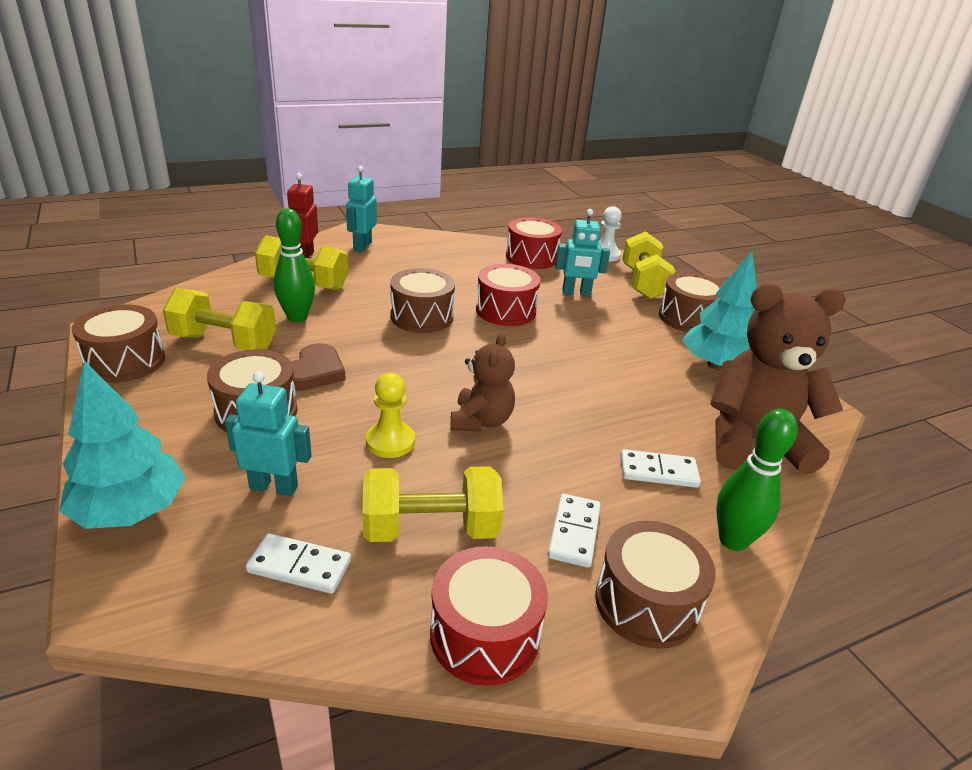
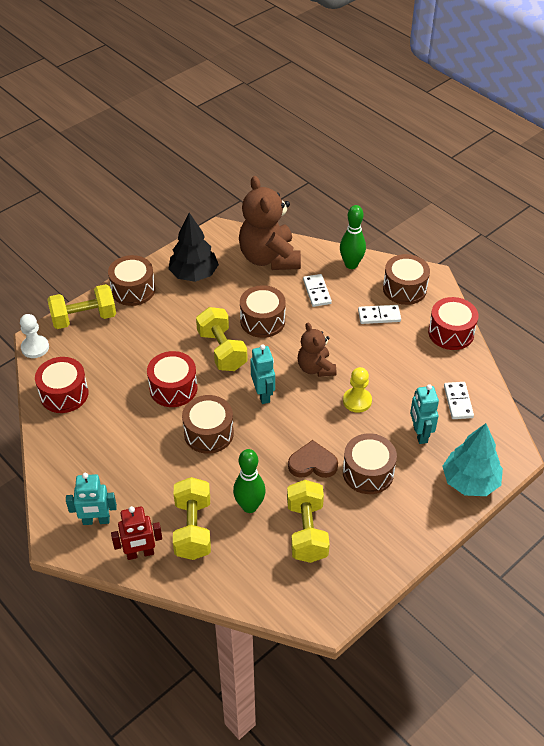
camera: 105 degrees left, 15 degrees up
(125, 361) = (361, 573): brown drum -> brown drum (262, 321)
(431, 529) = (408, 365): yellow dumbbell -> yellow dumbbell (222, 350)
(481, 421) = (315, 368): brown teddy bear -> brown teddy bear turned 105 degrees counterclockwise
(576, 293) = (122, 354): turquoise robot -> turquoise robot (263, 394)
(715, 365) = (194, 274): turquoise tree -> black tree

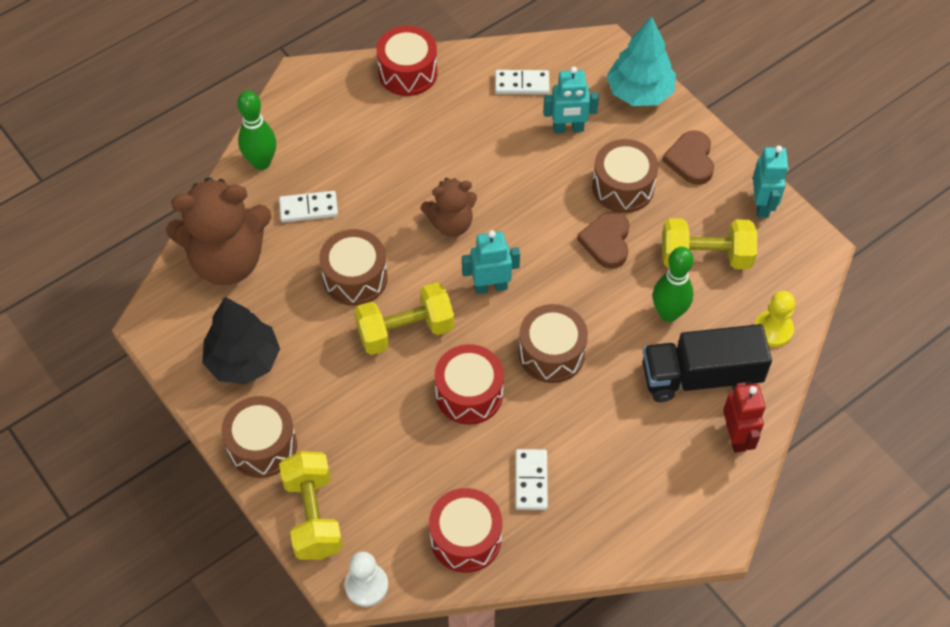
camera: 85 degrees left, 10 degrees up
(96, 520) = (687, 489): turquoise robot -> turquoise robot (762, 205)
(193, 529) = (700, 376): yellow dumbbell -> black truck
(357, 401) = (511, 185): yellow pawn -> yellow pawn (773, 330)
(379, 316) = (366, 143): white domino -> white domino (531, 481)
(404, 289) = (320, 109): brown drum -> none
(405, 520) = (690, 160): none -> brown heart

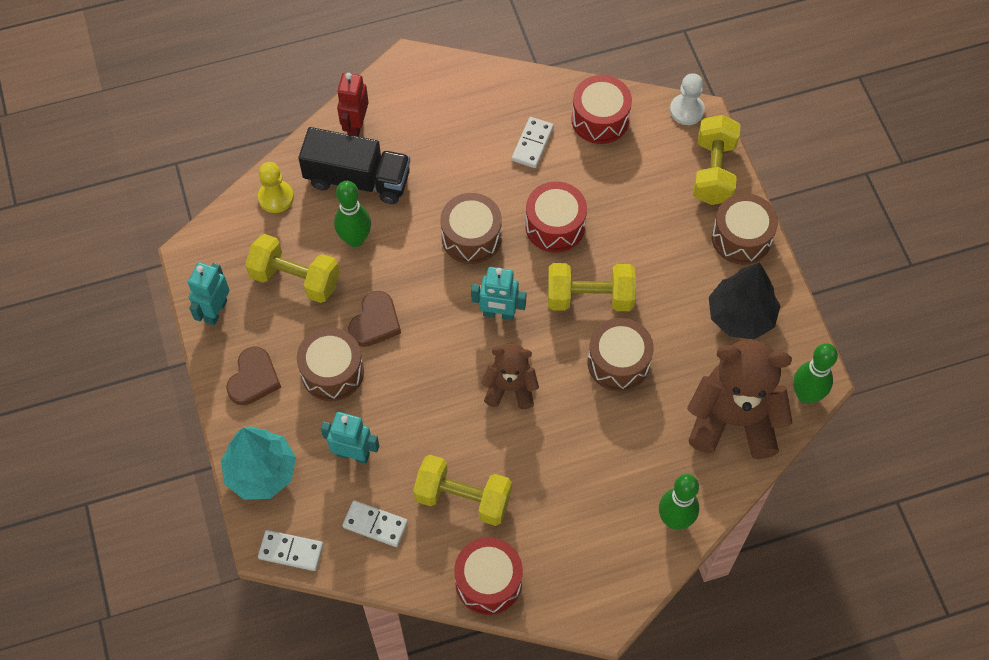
camera: 160 degrees left, 5 degrees up
(160, 304) = (806, 395): none -> green bowling pin
(308, 208) = (641, 450): white domino -> white domino (291, 551)
(455, 124) = (463, 498): none -> yellow dumbbell

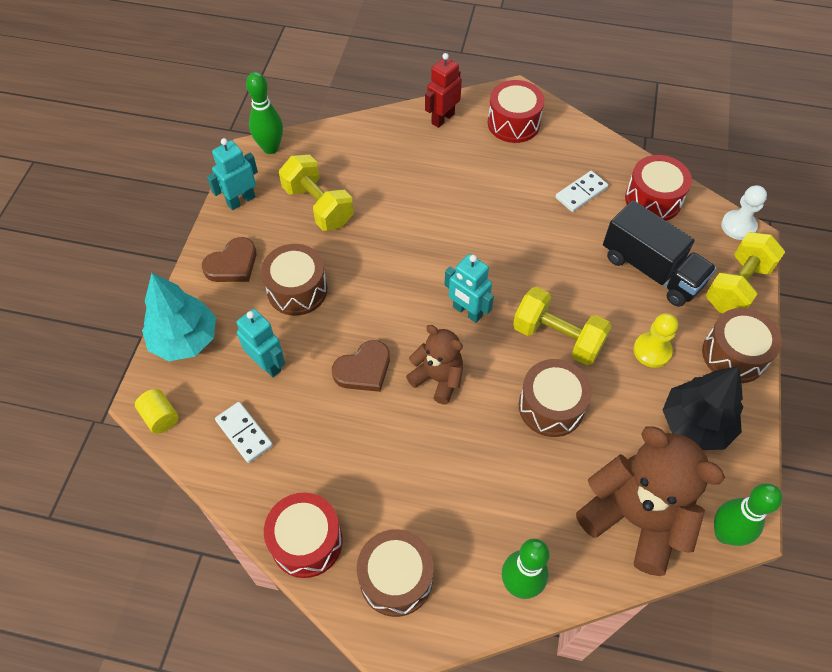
camera: 30 degrees right, 5 degrees down
(276, 197) = (345, 141): yellow pawn -> yellow pawn (652, 351)
(291, 551) = (160, 417): white domino -> yellow cylinder
(355, 239) = (386, 199): green bowling pin -> green bowling pin (270, 148)
(357, 179) = (418, 156): black truck -> black truck (651, 270)
(375, 322) = (358, 268): brown heart -> brown heart (363, 369)
(463, 498) = (334, 452): yellow dumbbell -> none
(471, 237) = (482, 241): brown drum -> brown drum (396, 578)
(555, 226) = (561, 265): red drum -> red drum (513, 123)

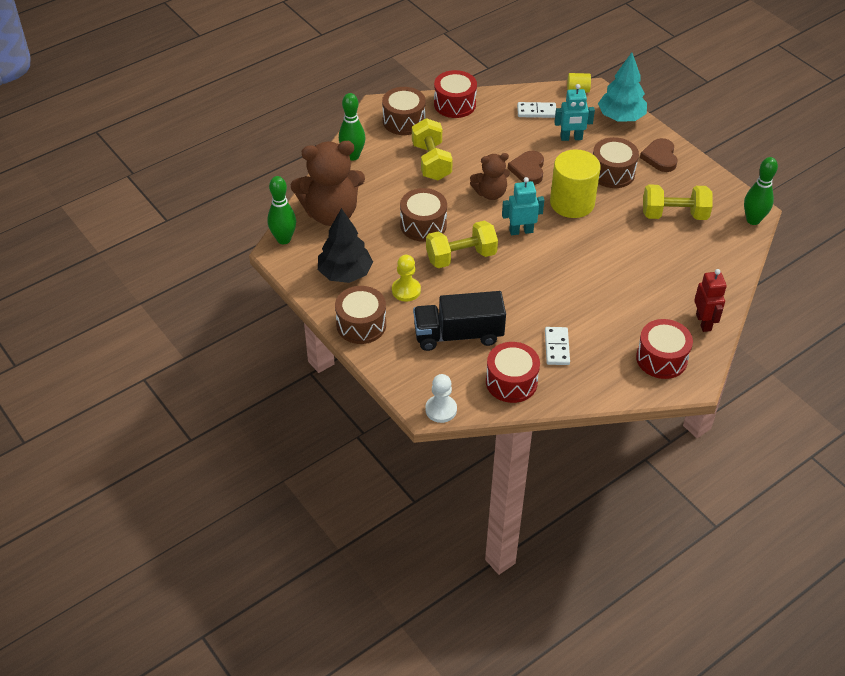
camera: 130 degrees right, 10 degrees down
(241, 200) = (713, 184): turquoise robot -> none
(380, 295) = (572, 203): none -> yellow cylinder
(737, 286) = (400, 367): yellow dumbbell -> yellow dumbbell (431, 162)

